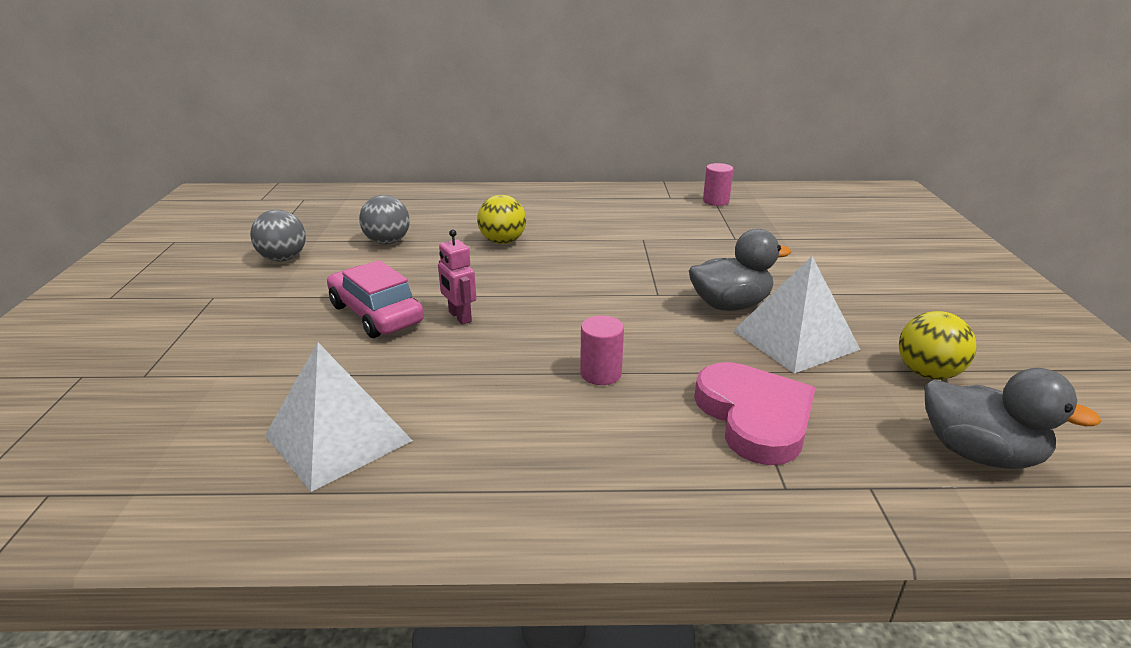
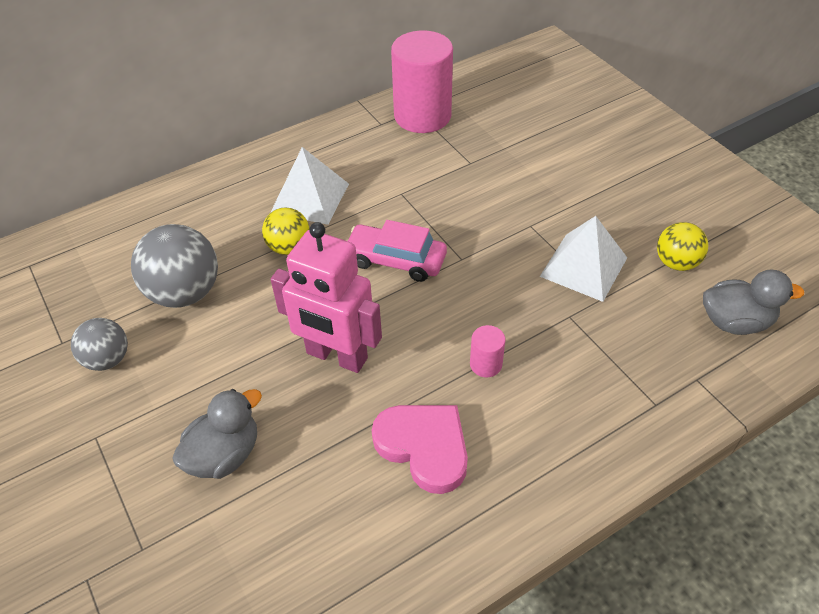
camera: 30 degrees left, 20 degrees up
(338, 437) = (362, 518): white pyramid -> white pyramid (310, 198)
(376, 314) = (266, 386): pink car -> pink car (396, 260)
(387, 242) = (185, 293): grey ball -> grey ball, size x1.66
(459, 317) = (336, 356): pink robot -> pink robot, size x2.22
(715, 201) = (422, 116): pink cylinder -> pink cylinder, size x2.35
(730, 305) = (520, 248): grey duck -> grey duck (224, 454)
(754, 417) = (605, 355): pink heart -> pink heart (424, 447)

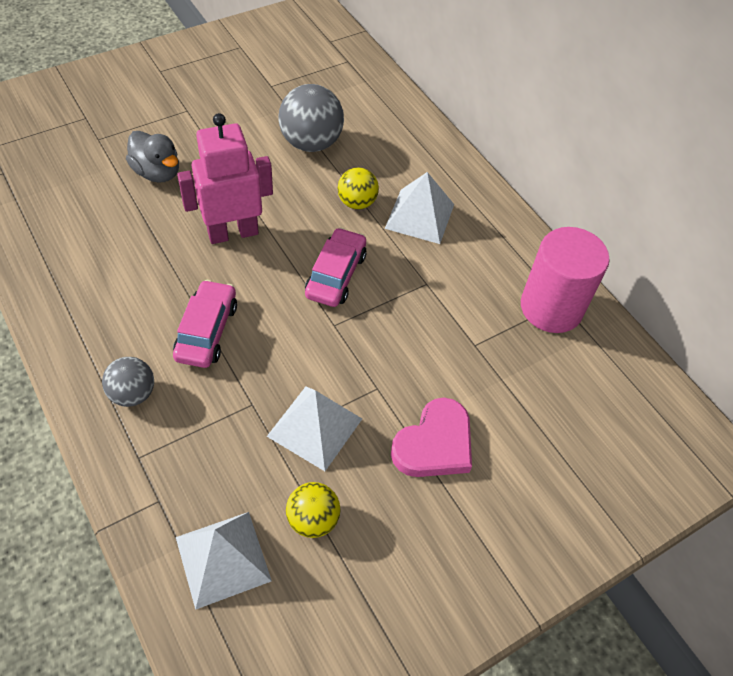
camera: 85 degrees right, 5 degrees up
(108, 359) = (252, 109): grey ball -> grey ball (133, 394)
(336, 356) = (233, 233): pink robot -> pink robot turned 45 degrees clockwise
(424, 447) = (135, 284): pink heart -> pink heart (434, 444)
(485, 364) = (207, 331): pink cylinder -> pink car
(735, 322) = (222, 558): grey duck -> white pyramid

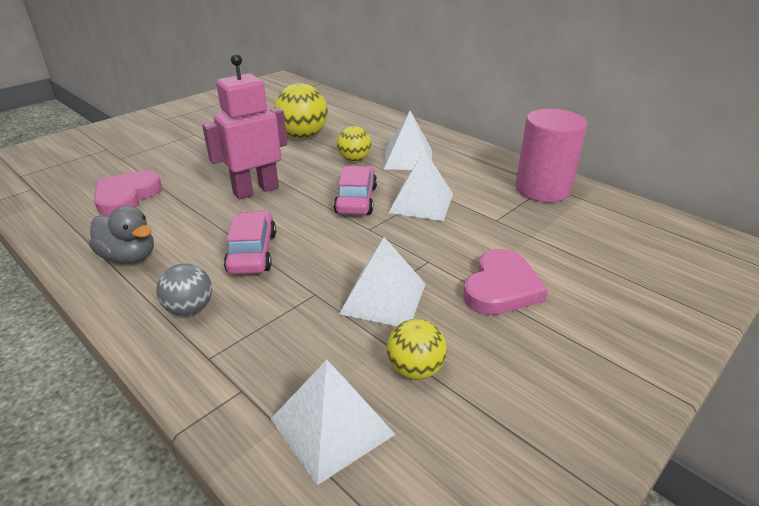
camera: 10 degrees left, 20 degrees down
(96, 211) = (126, 197): none -> pink heart
(157, 172) = (177, 168): grey duck -> grey duck (129, 257)
(311, 143) = (303, 136): grey ball -> yellow ball
(404, 297) = (421, 203): none -> white pyramid

